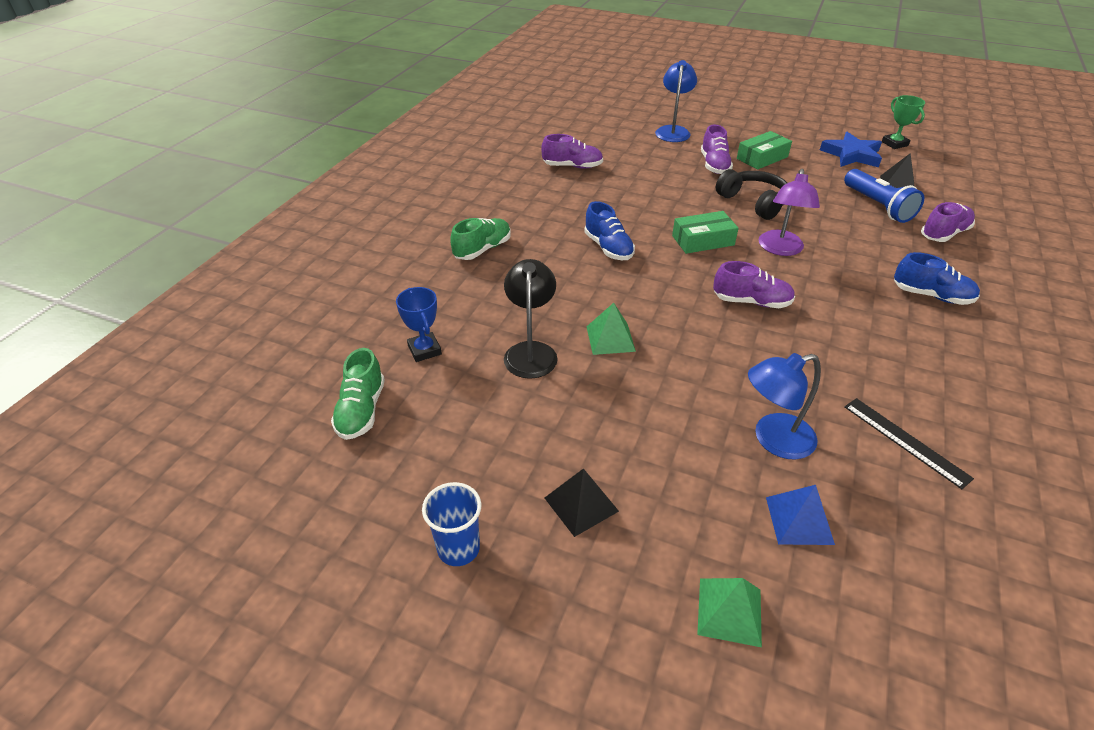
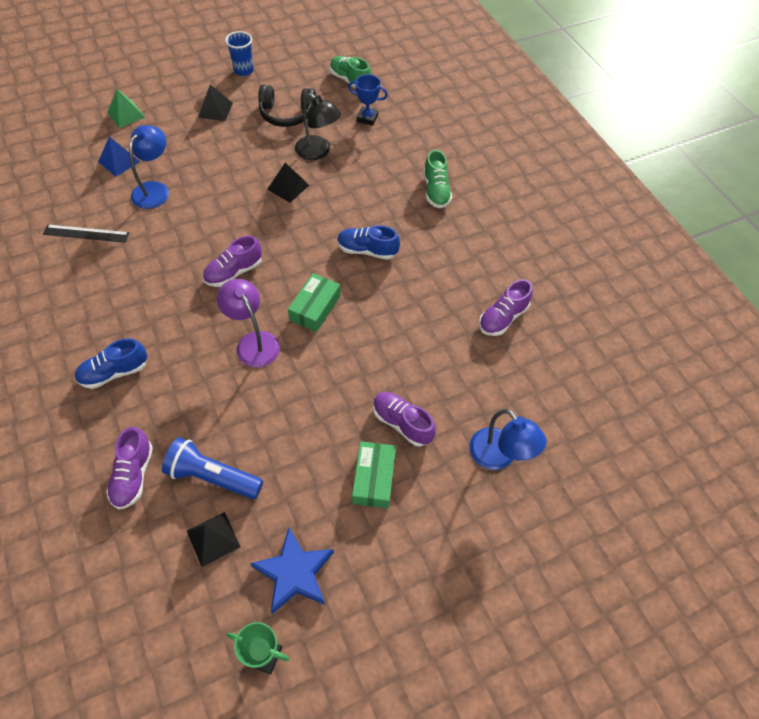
camera: 130 degrees right, 15 degrees up
(610, 338) = (288, 187): green pyramid -> black pyramid
(753, 202) = (320, 389): black headphones -> black headphones (286, 114)

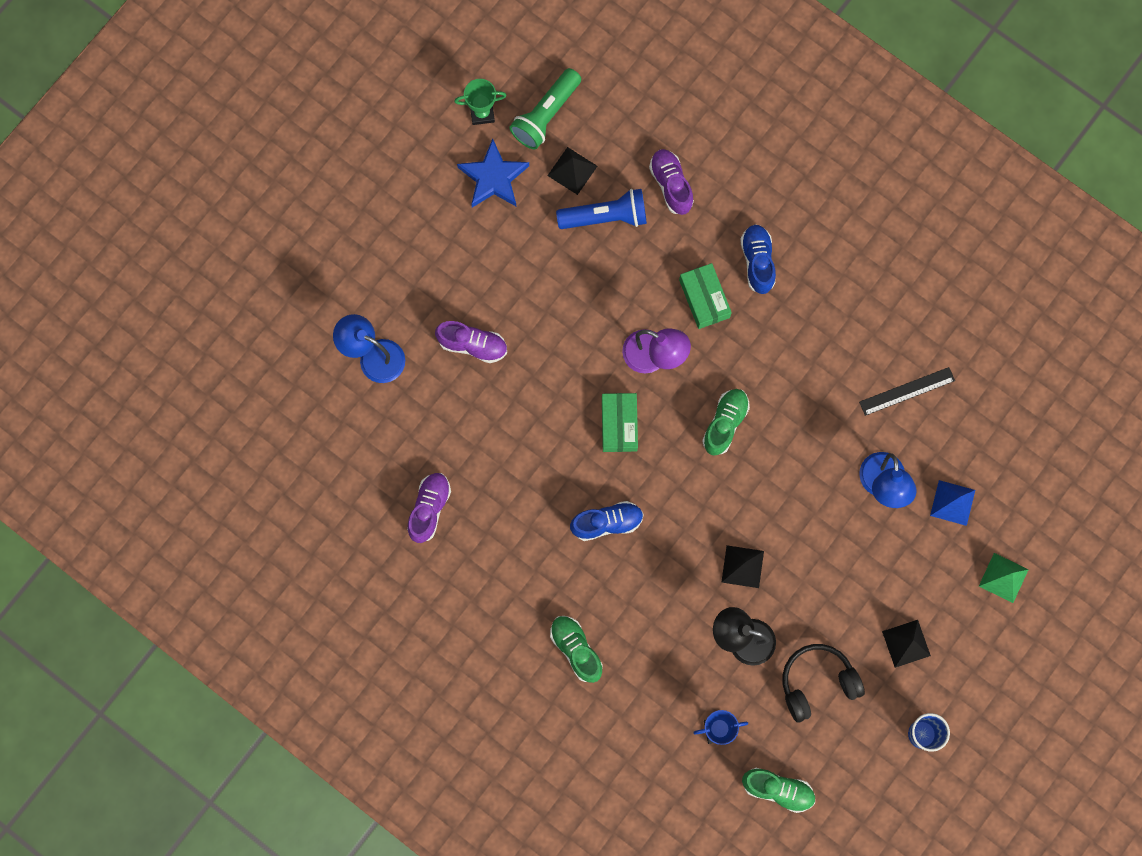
camera: 155 degrees right, 20 degrees up
(114, 372) = (757, 262): blue shoe -> blue shoe turned 45 degrees counterclockwise
(200, 614) = (546, 115): none -> green flashlight
(234, 272) = (725, 423): purple shoe -> green shoe
(374, 478) = (471, 282): green box -> green box (704, 298)

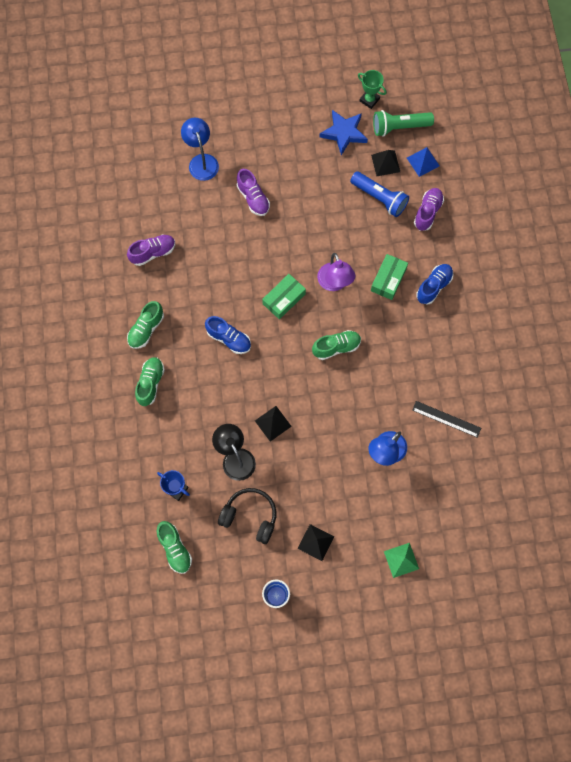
camera: 45 degrees right, 5 degrees down
(510, 598) = (146, 329): none -> green shoe
(952, 503) = (413, 496): blue pyramid -> blue pyramid (423, 162)

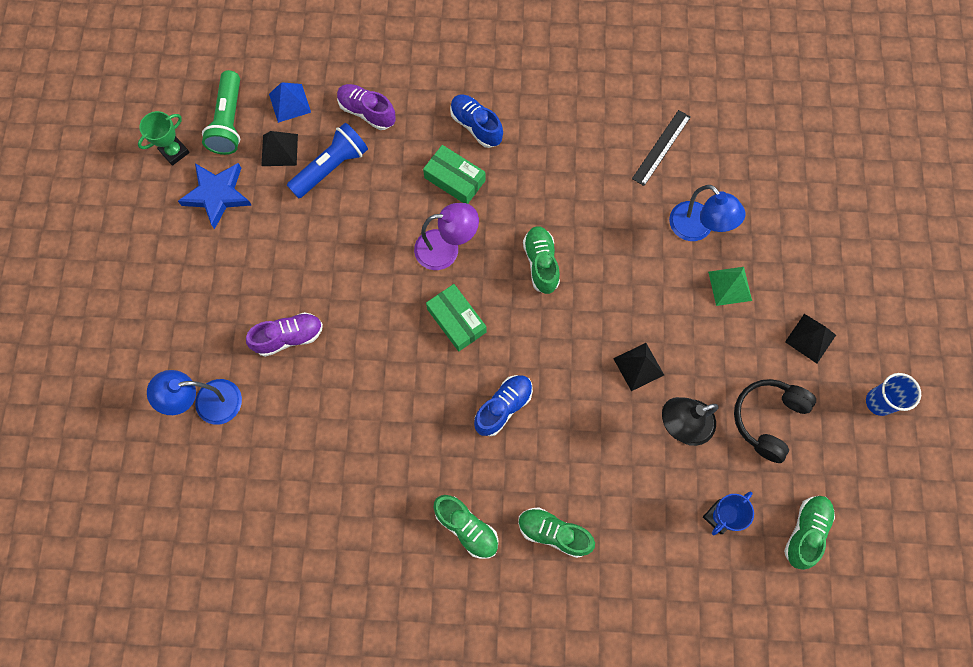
camera: 80 degrees left, 0 degrees up
(153, 253) = (343, 500): purple shoe -> none
(175, 549) = (805, 532): green shoe -> green shoe turned 45 degrees counterclockwise
(401, 560) = (841, 237): green pyramid -> green pyramid (730, 286)

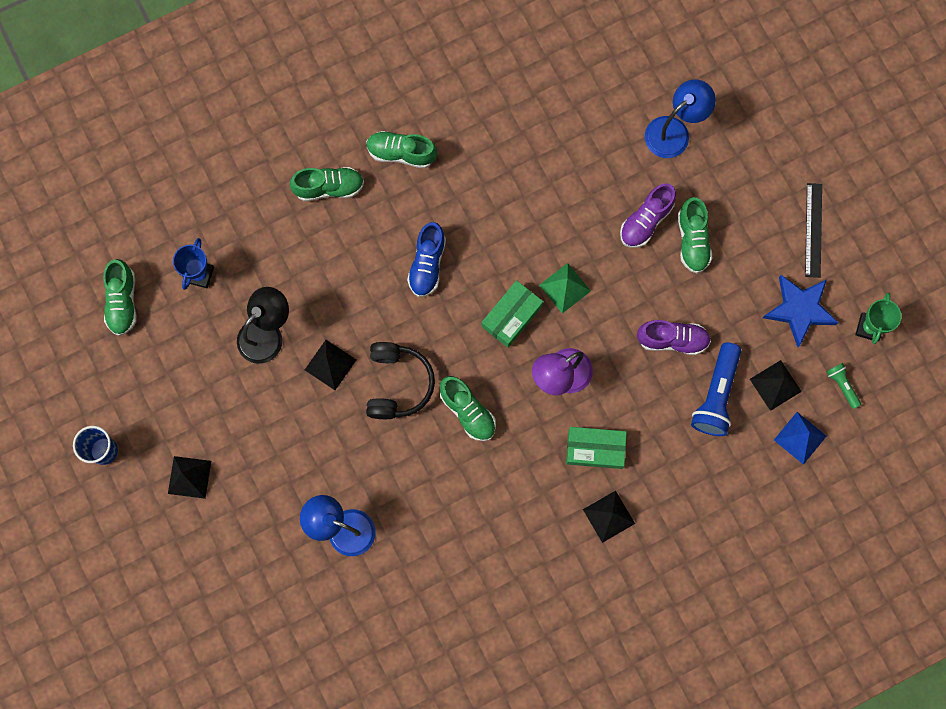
camera: 150 degrees right, 5 degrees up
(229, 122) = (842, 385): green flashlight -> green flashlight, size x0.50
(262, 298) = (692, 240): none -> green shoe
(367, 112) = (721, 471): purple shoe -> purple shoe (672, 340)
(456, 320) = (512, 316): green box -> green box turned 75 degrees counterclockwise
(476, 126) = (608, 516): blue shoe -> black pyramid
(661, 147) = (418, 596): black ruler -> black ruler (813, 230)
(730, 286) = (285, 487): green pyramid -> green pyramid (564, 288)
(768, 419) = (195, 380): black headphones -> black headphones (397, 384)

